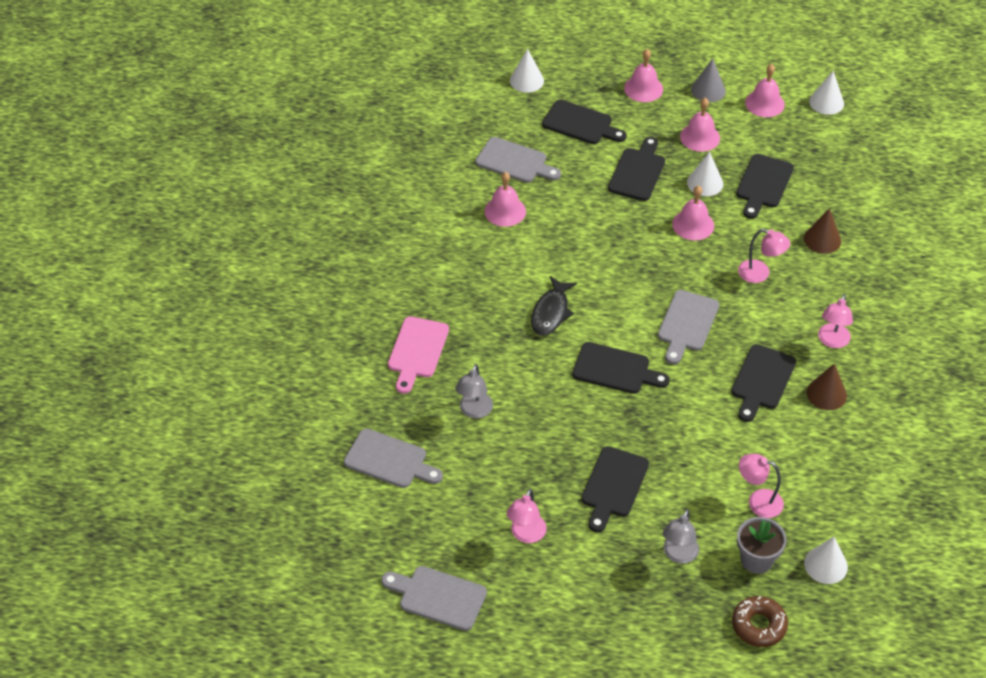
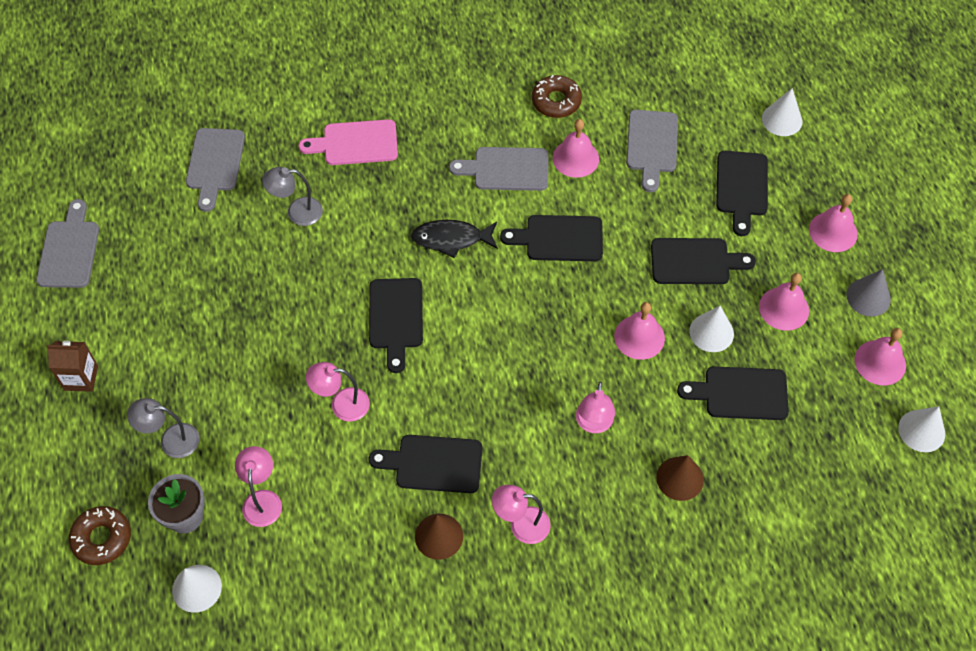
camera: 70 degrees right, 10 degrees up
(439, 206) = (556, 101): none -> brown donut
(526, 535) = (159, 299): pink lamp -> pink lamp (341, 404)
(588, 613) = (81, 378): none -> brown carton
(613, 486) = (242, 358): black cutting board -> black cutting board (559, 239)
(687, 324) = (486, 369): grey cutting board -> grey cutting board (506, 169)

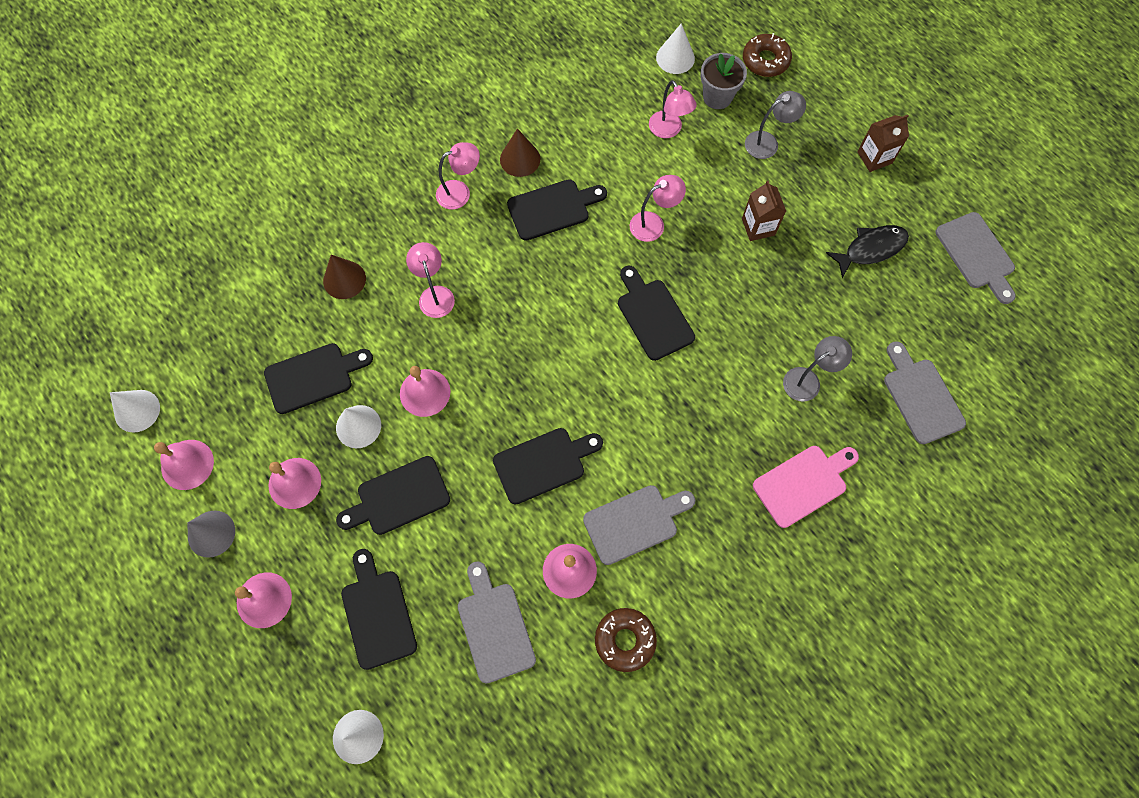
camera: 155 degrees right, 10 degrees up
(244, 358) = (758, 227): none -> brown carton
(451, 239) = (647, 416): black fish -> black fish (870, 249)

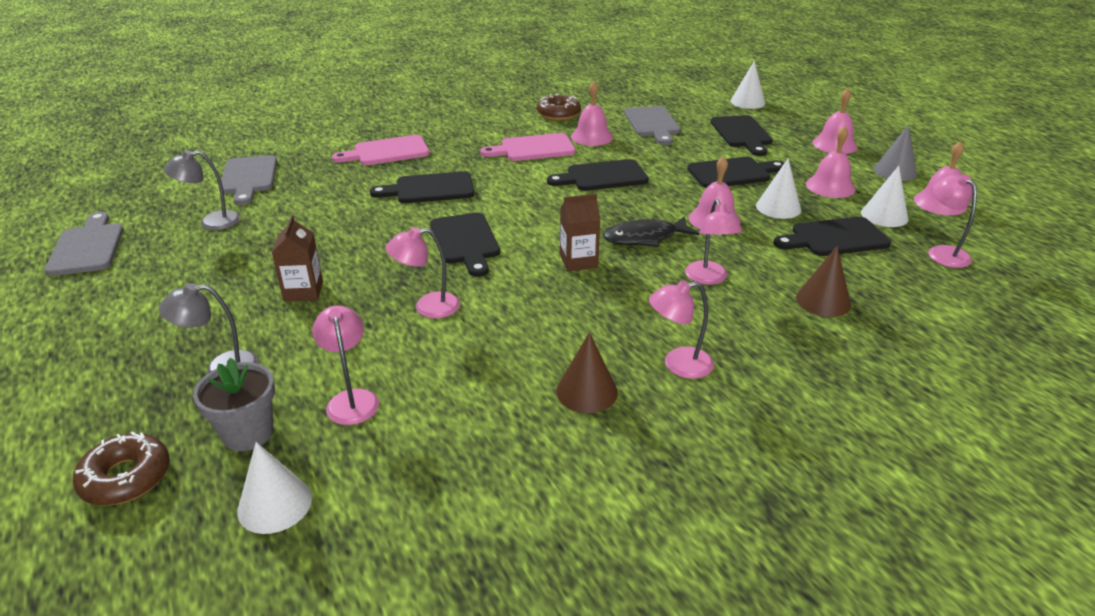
camera: 170 degrees left, 35 degrees down
(137, 410) = (1016, 235): white cone -> white cone (884, 215)
(220, 368) = (942, 252): none -> pink lamp
(552, 208) = (552, 334): black cutting board -> black cutting board (430, 189)
(635, 522) = (533, 148): grey cutting board -> pink cutting board
(808, 380) = (340, 194): grey lamp -> grey lamp (211, 222)
(870, 249) = (194, 262): black fish -> black fish (644, 238)
(874, 157) = (98, 336): brown carton -> brown carton (578, 261)

